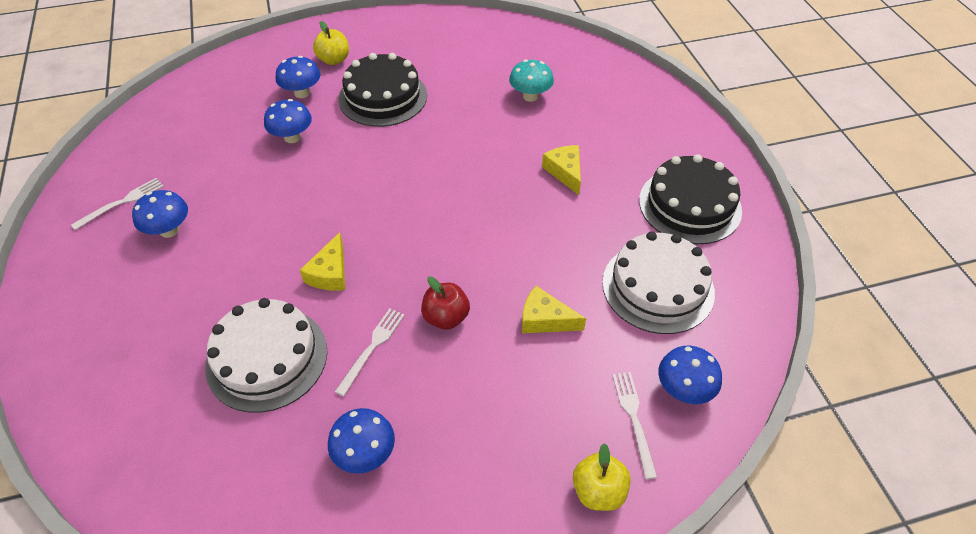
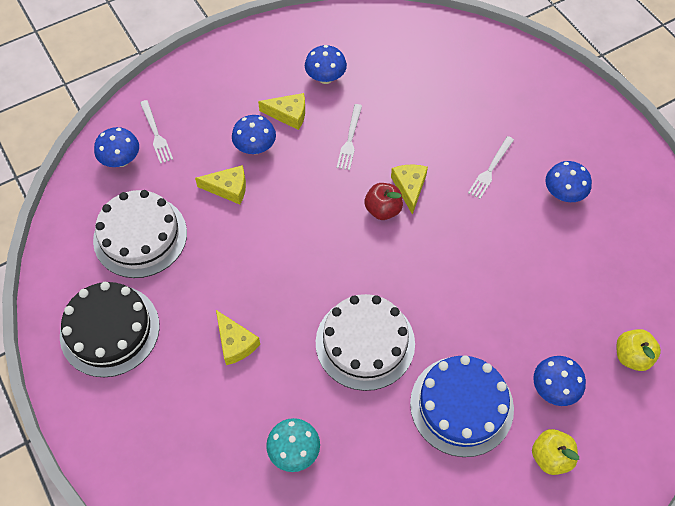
camera: 165 degrees right, 10 degrees up
(122, 203) = (624, 209): white fork -> white fork (490, 169)
(267, 358) = (420, 117): white cake -> white cake (365, 343)
(292, 137) = (524, 321): blue mushroom -> blue mushroom (255, 147)
(383, 97) = (461, 405): black cake -> blue cake
(440, 404) = (288, 114): none -> yellow cheese
(446, 317) = (304, 173): red apple -> red apple (383, 209)
(598, 491) = (176, 89): yellow apple -> yellow apple (631, 356)

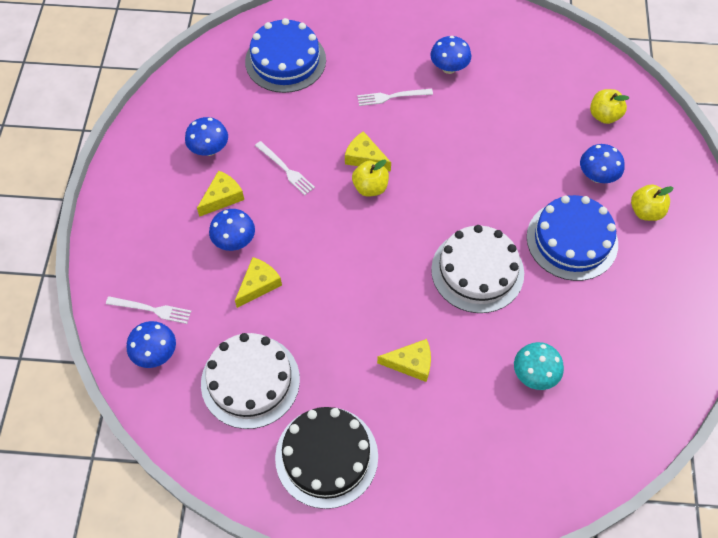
camera: 55 degrees left, 0 degrees up
(383, 209) = (370, 187): red apple -> yellow apple
(457, 72) = (285, 60): none -> blue cake
(490, 169) = (392, 97): white fork -> white fork turned 105 degrees clockwise

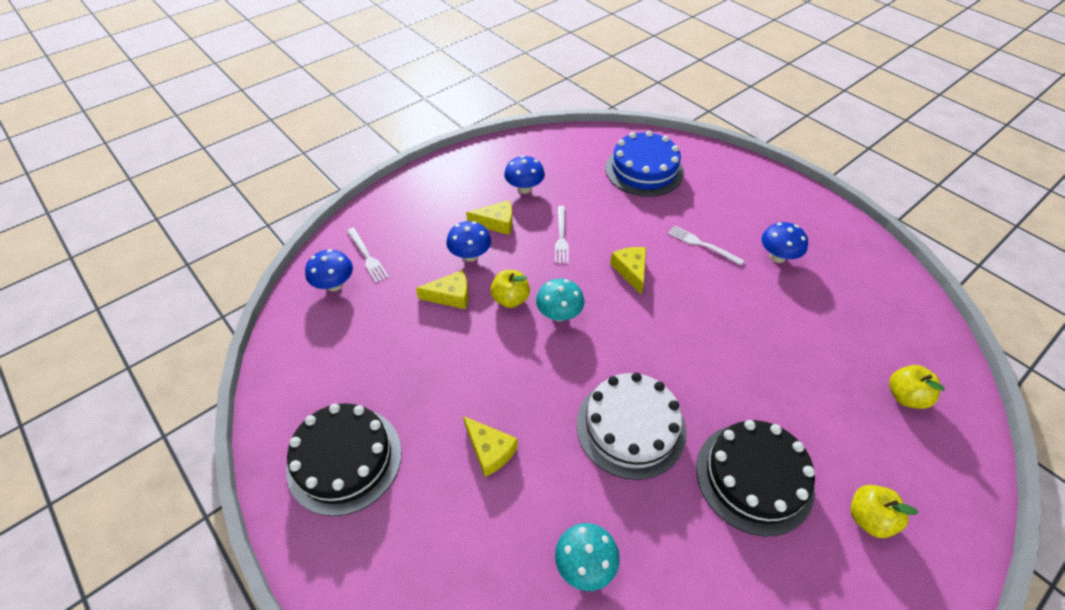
camera: 45 degrees right, 10 degrees down
(250, 381) = (365, 355): white cake -> none
(352, 233) = (559, 314): none -> turquoise mushroom
(370, 187) = (611, 294): yellow apple -> yellow apple (510, 299)
(572, 240) = (754, 477): blue cake -> black cake
(597, 176) = (842, 442): blue mushroom -> none

